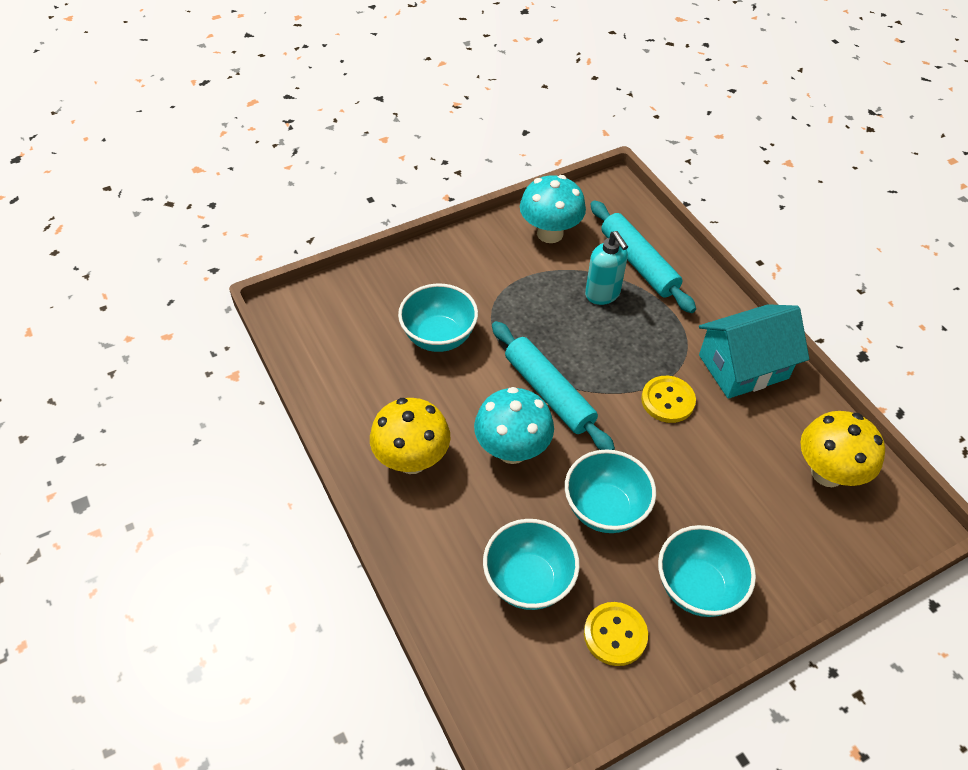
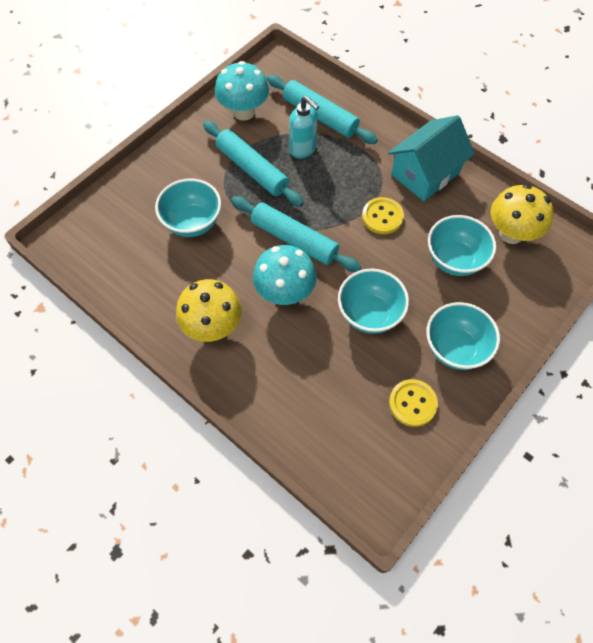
camera: 20 degrees left, 10 degrees up
(528, 581) = (337, 387): turquoise bowl -> turquoise bowl (454, 260)
(532, 299) = (252, 169): none -> turquoise rolling pin

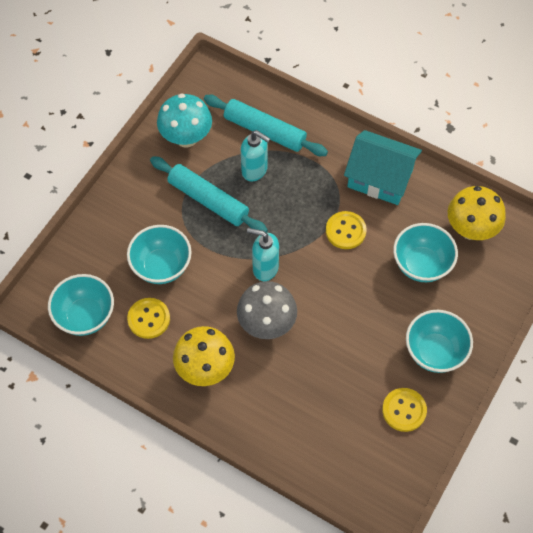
camera: 10 degrees left, 0 degrees up
(168, 270) = (149, 319): none -> yellow button
(285, 293) = (267, 324): turquoise mushroom -> grey mushroom
(294, 239) = (265, 268): turquoise rolling pin -> turquoise soap dispenser
(369, 314) = (350, 332): turquoise bowl -> turquoise bowl (85, 316)
(425, 173) = (380, 178): turquoise house -> turquoise house turned 75 degrees clockwise

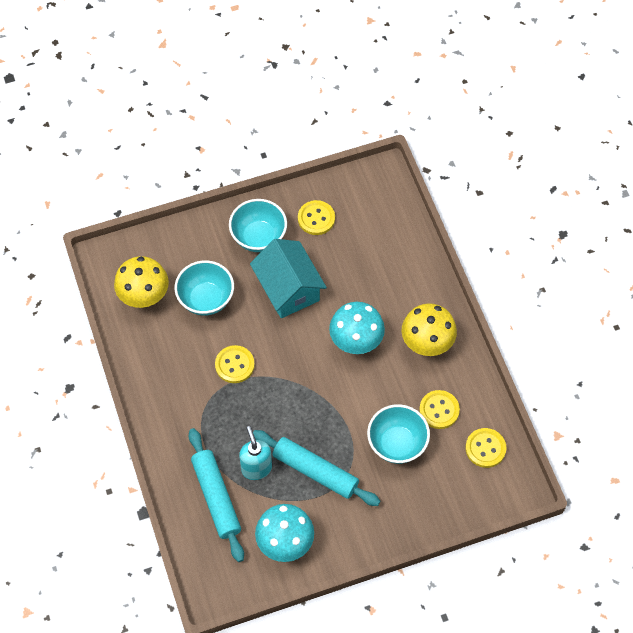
camera: 140 degrees left, 0 degrees up
(85, 316) = (485, 448): turquoise bowl -> yellow button
(208, 200) = (315, 471): turquoise rolling pin -> turquoise rolling pin turned 45 degrees counterclockwise
(265, 268) = (320, 383): turquoise soap dispenser -> none
(267, 324) = (356, 341): grey mushroom -> turquoise mushroom
(380, 178) = (168, 385): turquoise house -> turquoise house (288, 289)

